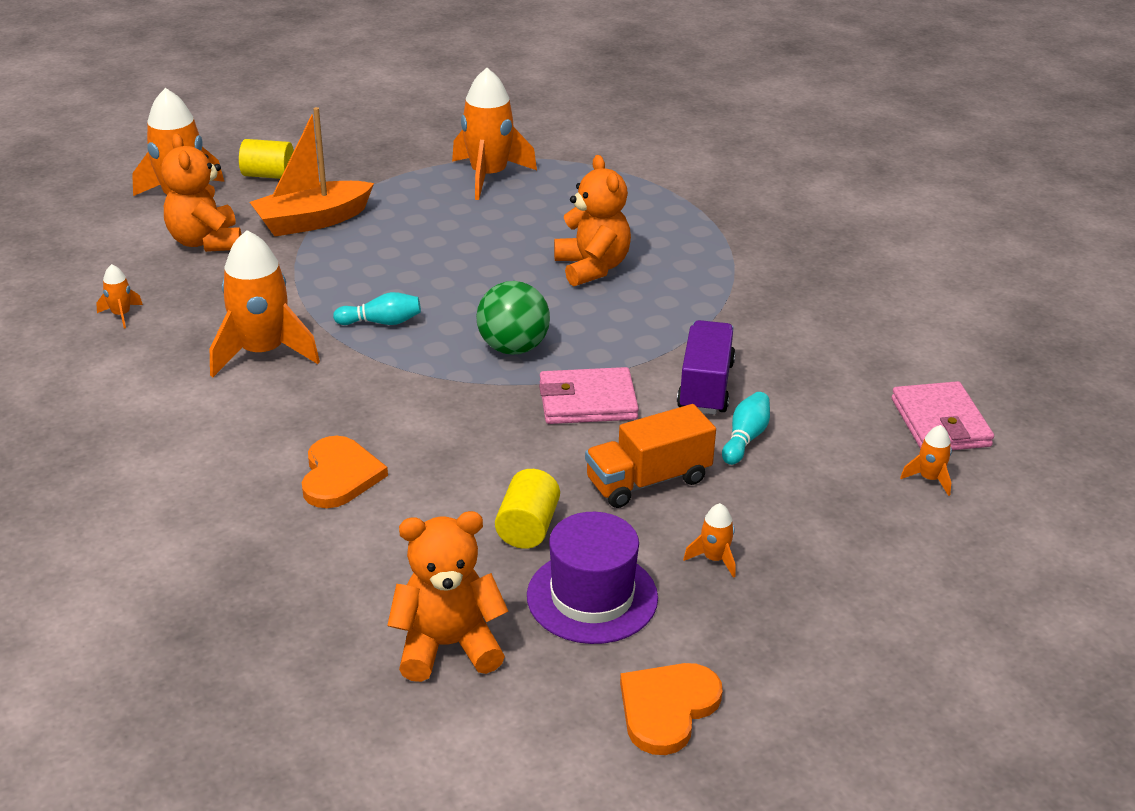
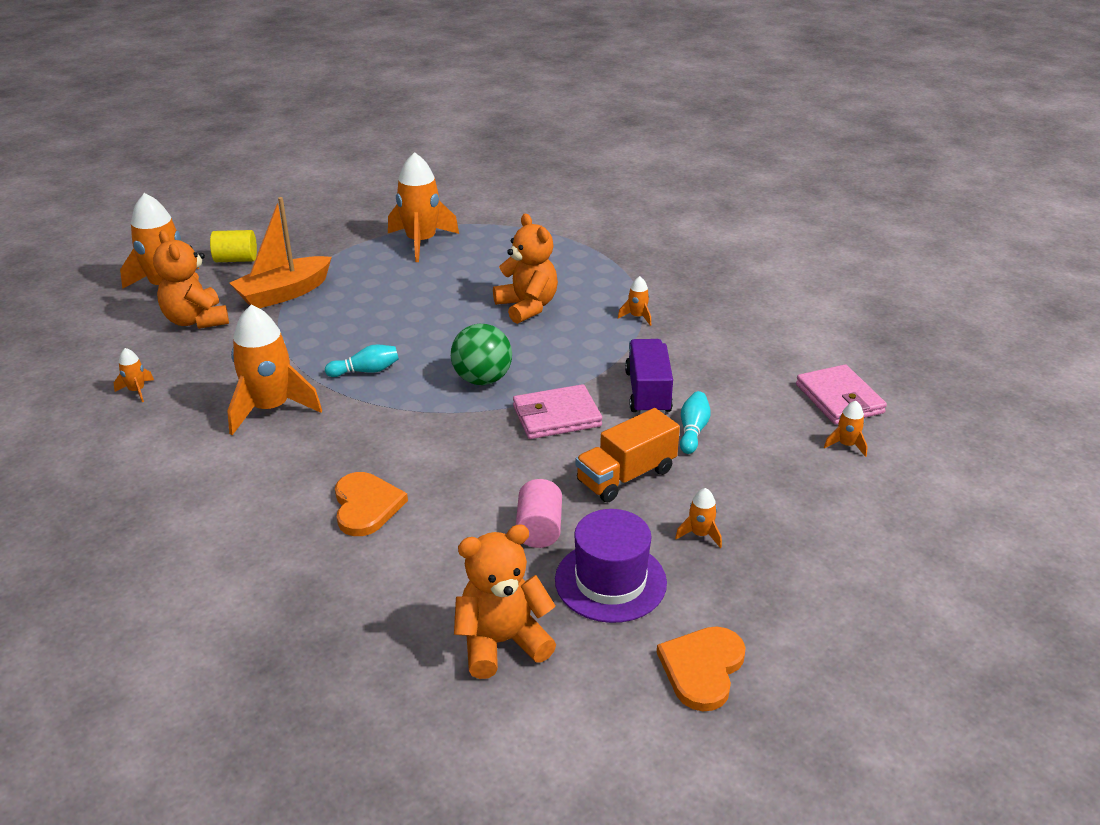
camera: 10 degrees left, 0 degrees up
(527, 527) = (539, 529): yellow cylinder -> pink cylinder
(722, 294) = (637, 317): none -> orange rocket

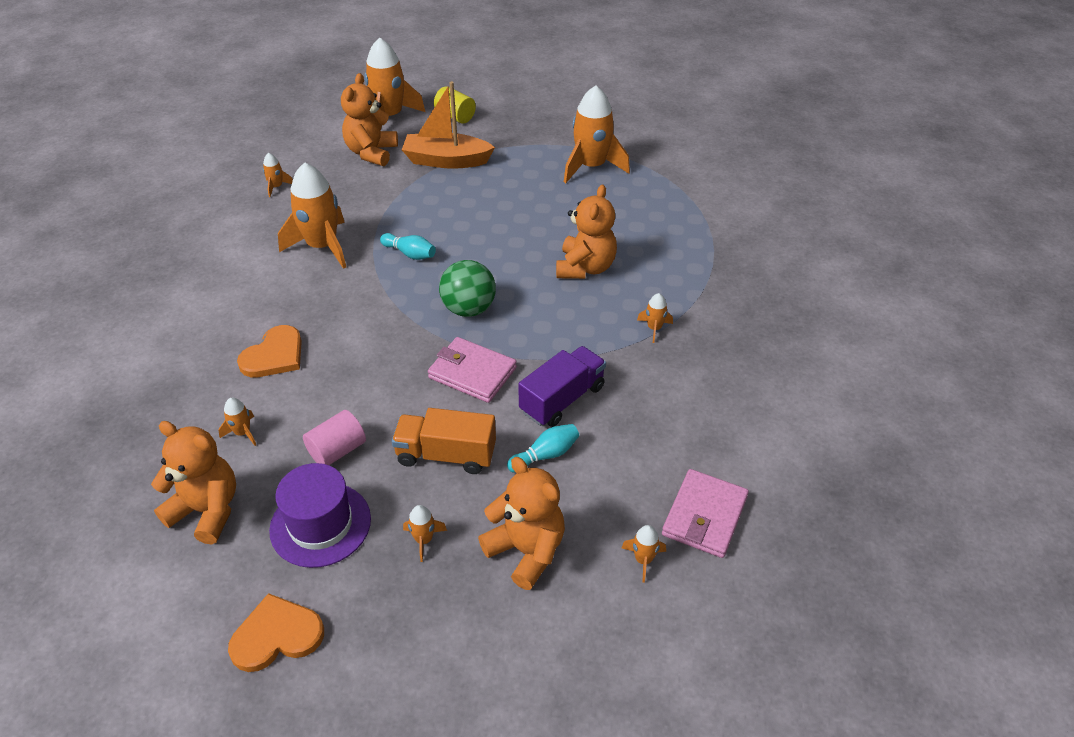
camera: 45 degrees right, 10 degrees up
(436, 573) = (242, 433): none -> orange rocket
(774, 491) = (526, 551): none -> orange teddy bear

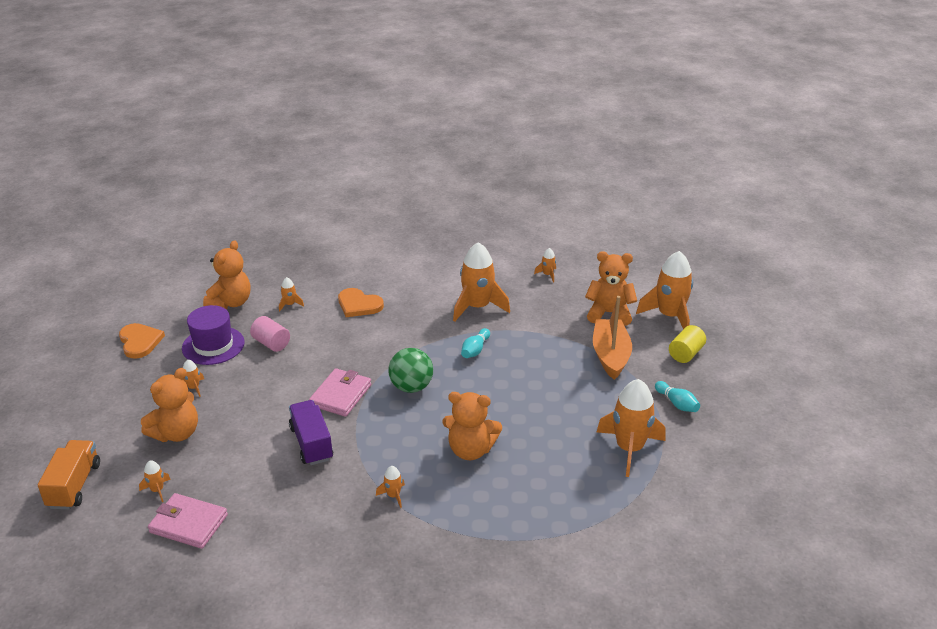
camera: 85 degrees right, 10 degrees down
(446, 455) = (262, 390): orange truck -> orange truck (74, 485)
(545, 455) = (257, 437): turquoise bowling pin -> turquoise bowling pin (677, 403)
(562, 399) = (311, 443): purple truck -> purple truck turned 150 degrees counterclockwise

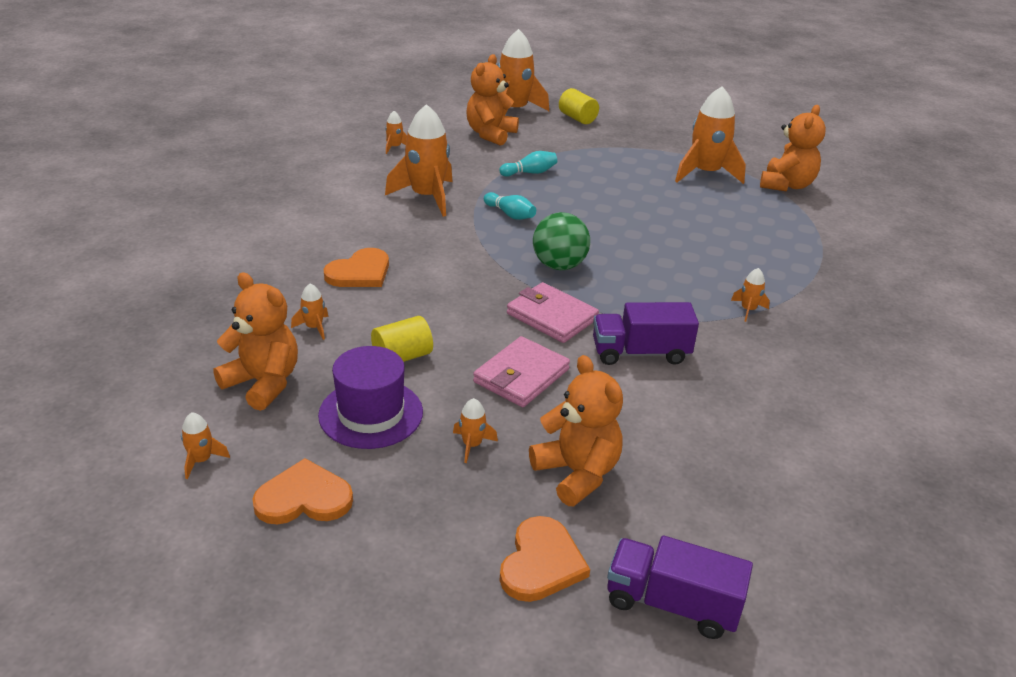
camera: 75 degrees left, 0 degrees up
(74, 485) = (671, 604): orange truck -> purple truck
(101, 432) = (541, 563): none -> orange heart
(157, 490) = (702, 504): orange rocket -> orange rocket (201, 460)
(189, 523) = (776, 477): pink wallet -> pink wallet (521, 376)
(271, 343) = (402, 357): pink cylinder -> yellow cylinder
(470, 450) = (684, 250): orange teddy bear -> orange teddy bear (786, 185)
(610, 355) = (561, 149): orange boat -> none
(677, 403) = (649, 139): turquoise bowling pin -> turquoise bowling pin (530, 173)

